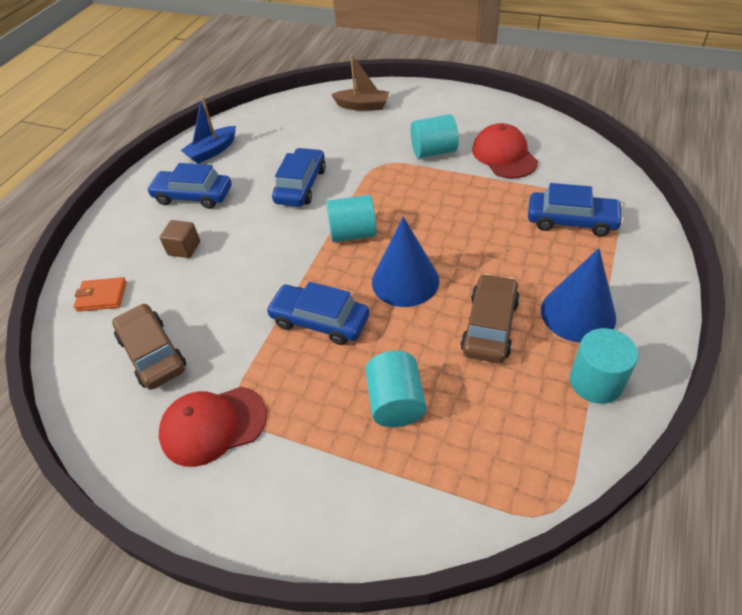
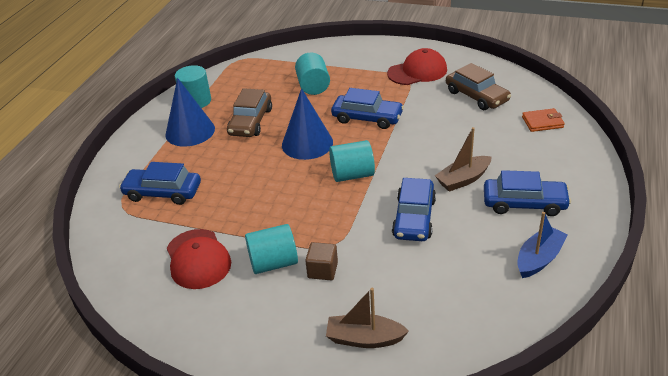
camera: 175 degrees right, 10 degrees down
(184, 248) = (499, 157): brown cube -> brown cube (322, 270)
(237, 223) = (463, 179): none -> brown boat

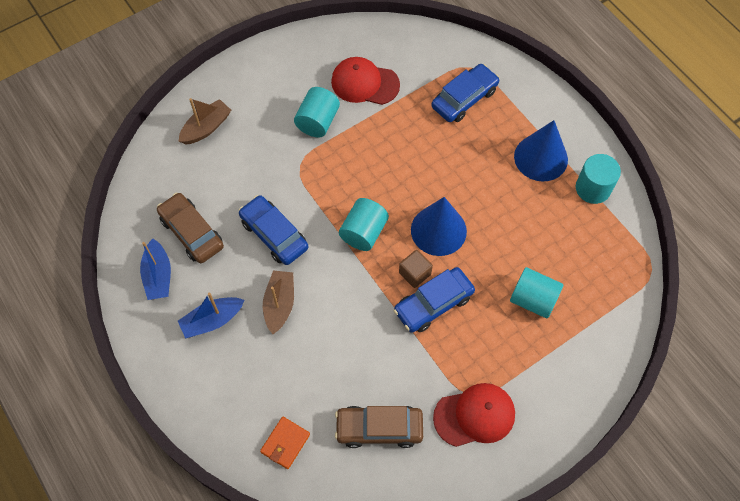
camera: 125 degrees right, 25 degrees up
(250, 122) = (514, 210): brown car -> brown car (192, 232)
(322, 270) = (282, 144): brown cube -> brown cube (414, 273)
(417, 71) = (474, 415): red cap -> red cap turned 120 degrees counterclockwise
(524, 203) = (212, 321): blue car -> blue boat

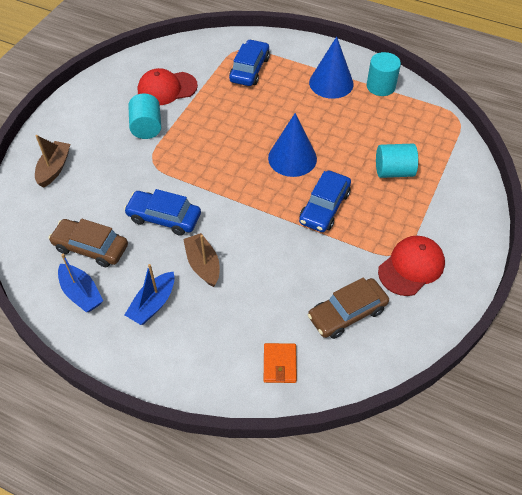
camera: 30 degrees left, 10 degrees down
(363, 232) = (236, 184): turquoise cylinder -> none
(414, 273) = (295, 194): brown cube -> none

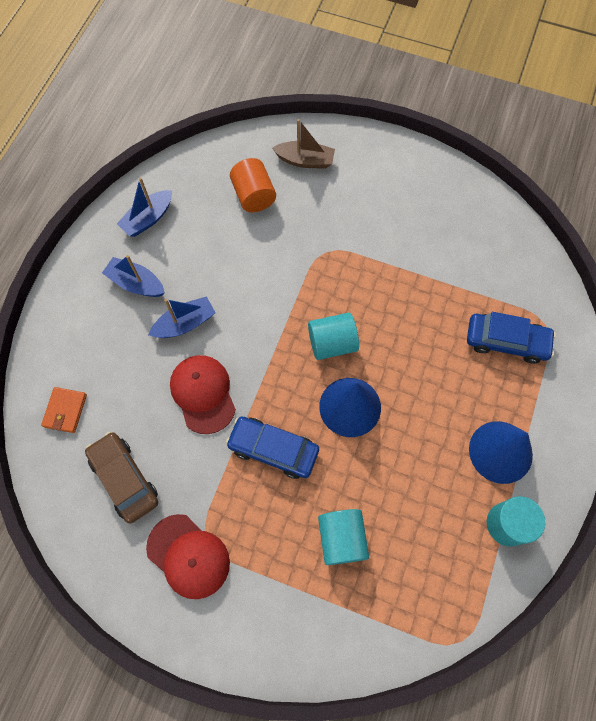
camera: 85 degrees right, 15 degrees up
(80, 207) = (254, 196): none -> orange cylinder
(91, 247) = (203, 216): brown car -> none
(147, 127) = (379, 237): turquoise cylinder -> turquoise cylinder (332, 343)
(164, 217) = (246, 276): blue car -> none
(167, 88) = (449, 248): red cap -> red cap (203, 394)
(203, 264) = (185, 324): brown boat -> blue boat
(279, 364) = (65, 411): orange wallet -> orange wallet turned 75 degrees counterclockwise

